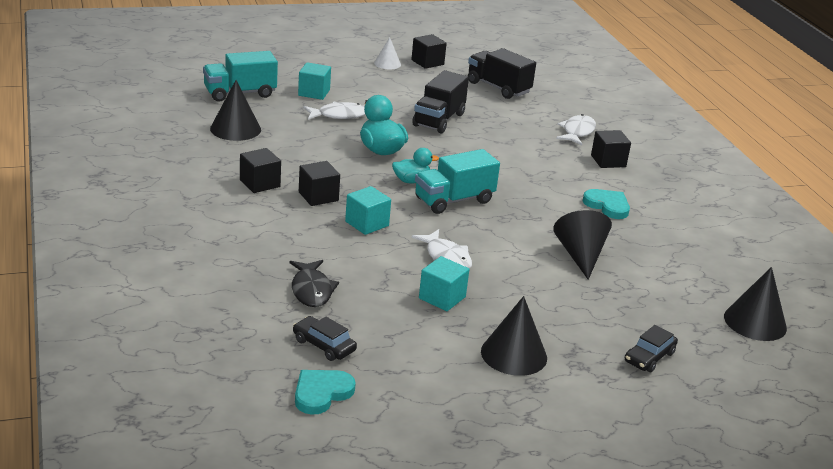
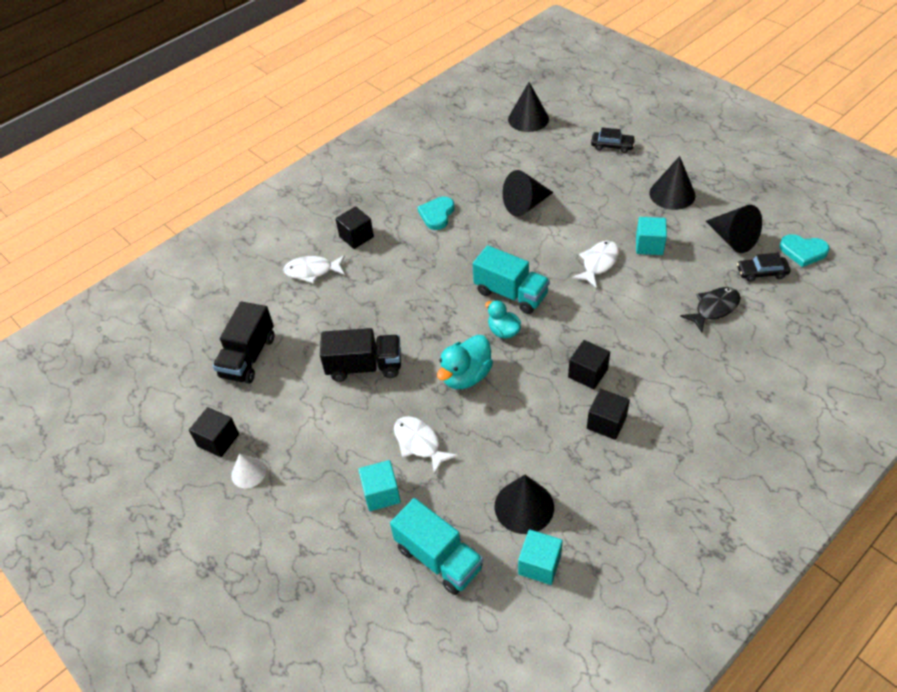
camera: 110 degrees left, 20 degrees up
(324, 345) = (761, 272): black car -> black car turned 75 degrees clockwise
(367, 224) = (598, 324): turquoise cube -> turquoise cube (539, 564)
(395, 355) = (732, 239): none -> black cone

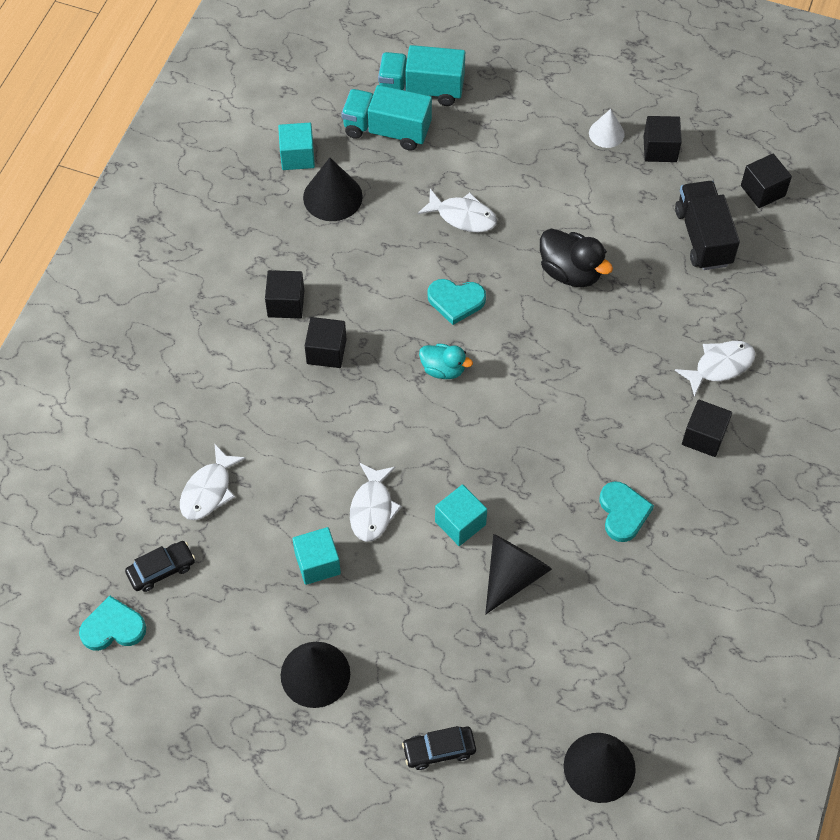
camera: 150 degrees right, 10 degrees up
(174, 375) = (762, 191): none -> black cube
(364, 367) = (570, 272): black truck -> black duck
(381, 493) = (470, 161): turquoise cube -> turquoise cube (460, 523)
(466, 376) = (456, 301): turquoise duck -> turquoise heart
(511, 293) = (460, 423): turquoise truck -> turquoise truck (421, 89)
(714, 308) = (209, 490): black fish -> white fish
(732, 239) = (210, 616): black cone -> none

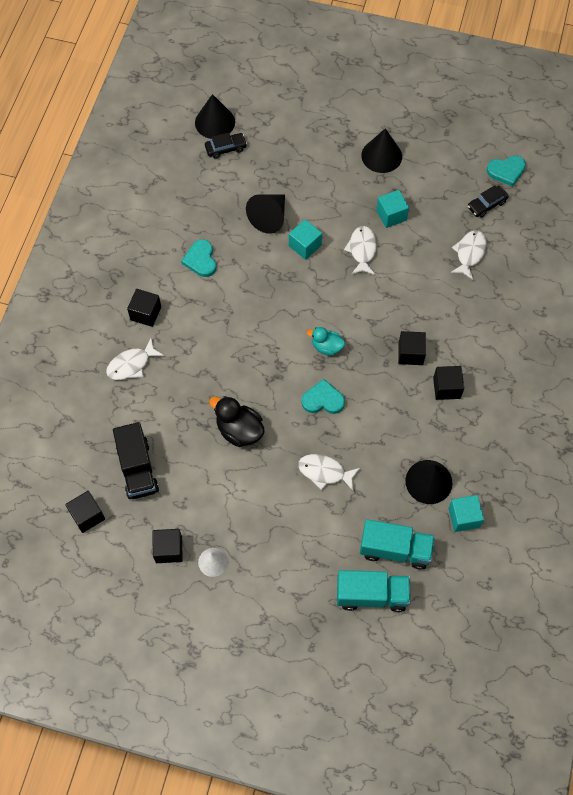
camera: 175 degrees right, 5 degrees up
(439, 750) = (305, 124): black car -> black car (226, 148)

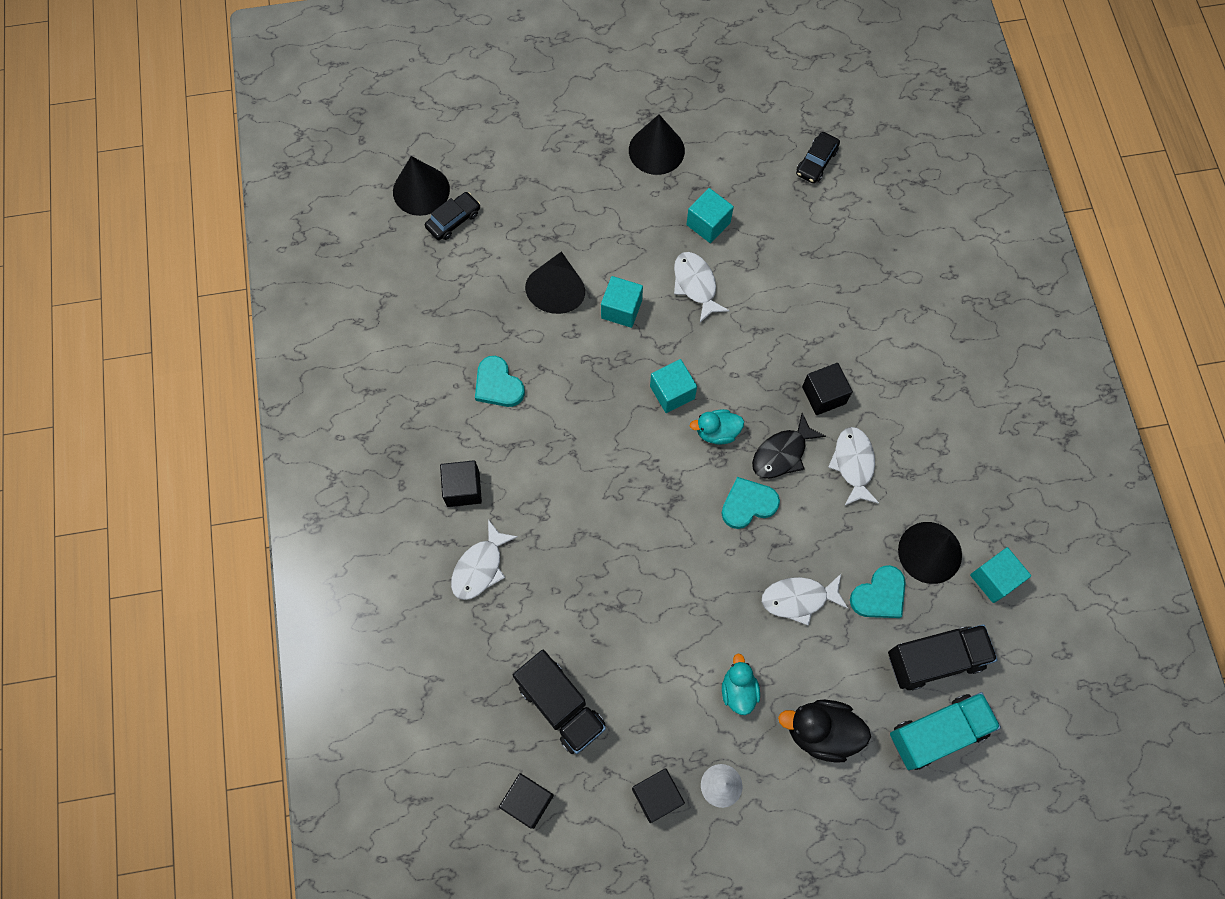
camera: 25 degrees left, 5 degrees up
(239, 430) = (664, 593): black duck -> black duck (821, 732)
(255, 510) = (738, 690): none -> turquoise duck
(310, 310) = (672, 392): none -> turquoise cube
(363, 378) = (782, 453): none -> black fish
(395, 549) = (935, 660): turquoise truck -> black truck
(446, 388) = (889, 420): black cube -> none
(469, 253) = (828, 234): white fish -> white fish (853, 464)
(506, 171) = (818, 109): turquoise heart -> turquoise heart (879, 595)

